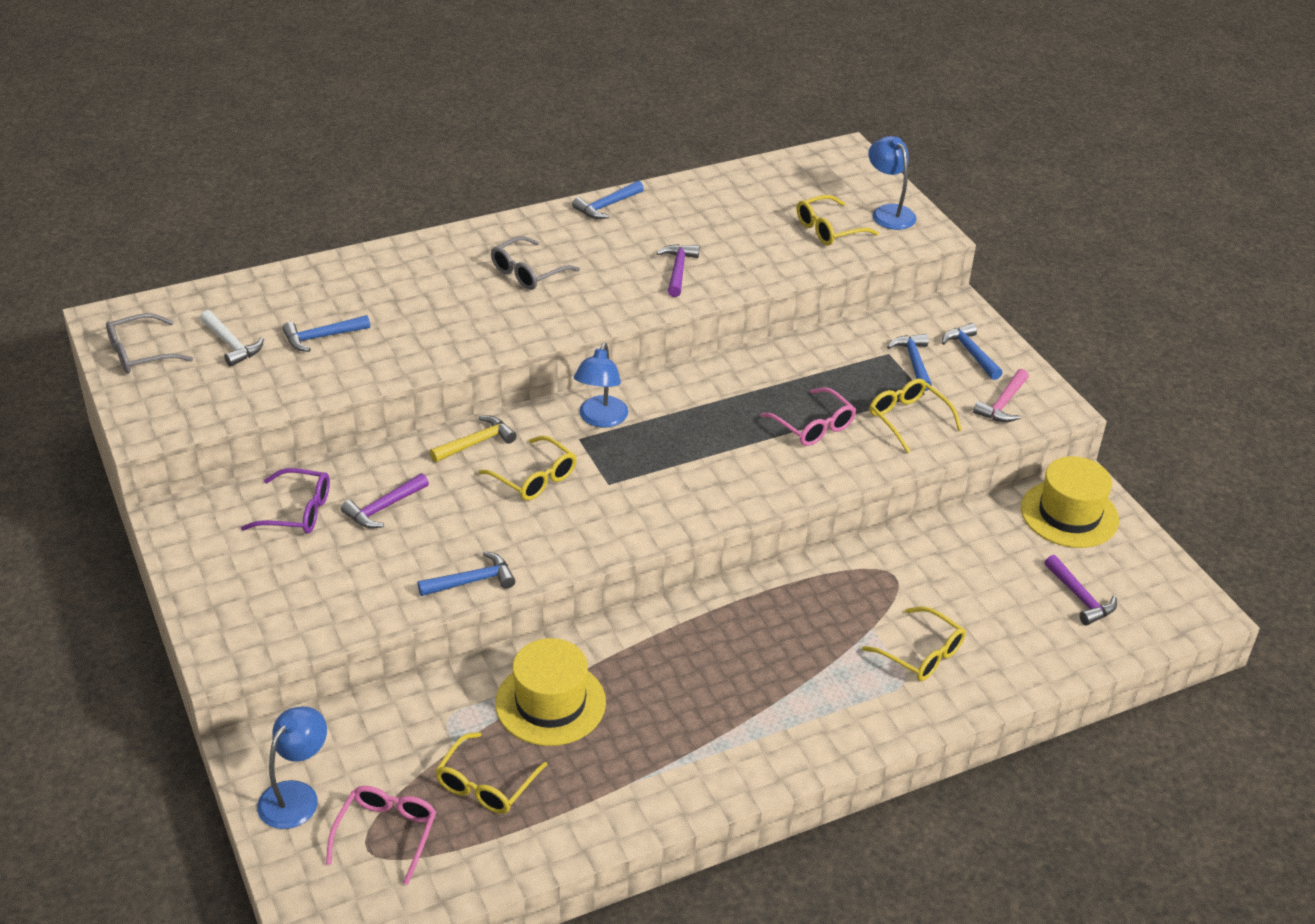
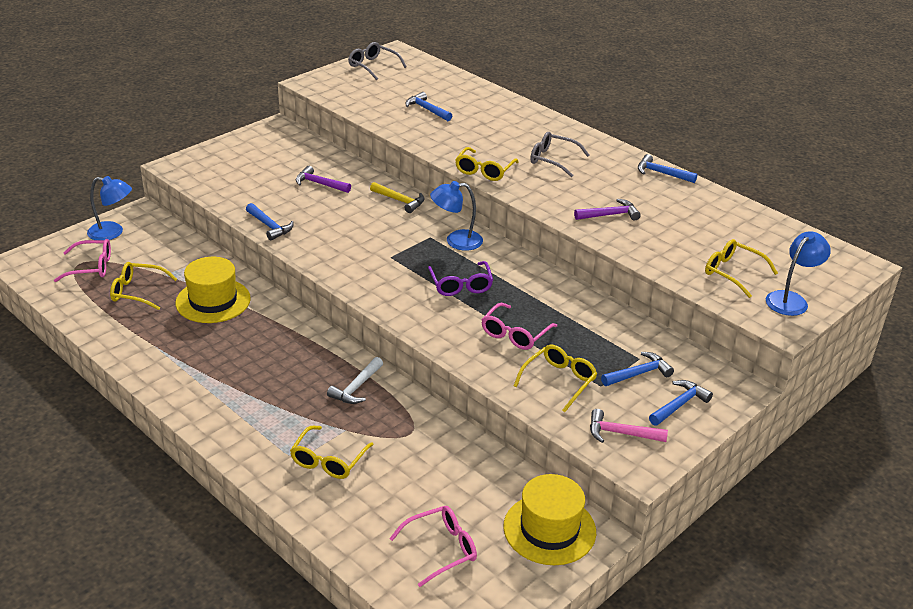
camera: 70 degrees right, 5 degrees down
(231, 345) = (399, 87): white hammer -> white hammer (356, 388)
(297, 511) = (301, 159): purple glasses -> purple glasses (460, 285)
(534, 478) = (378, 228): yellow glasses -> yellow glasses (484, 171)
(1080, 598) = (441, 549): purple hammer -> pink glasses

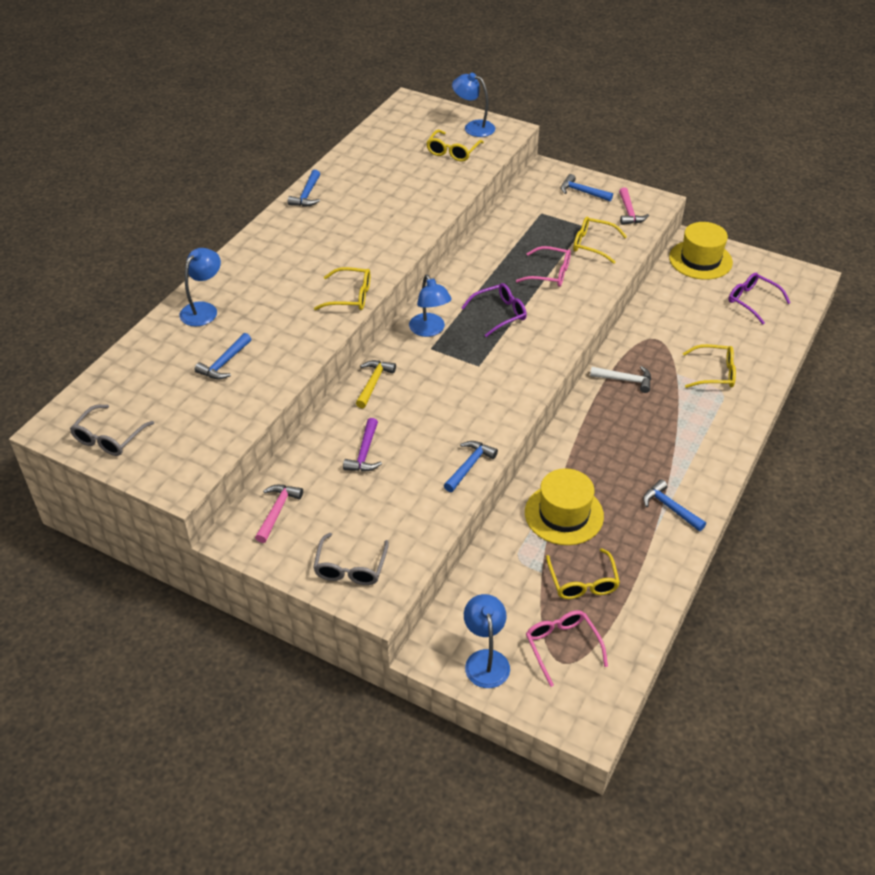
camera: 105 degrees left, 10 degrees up
(287, 143) = (277, 511): none -> pink hammer
(441, 549) = (752, 301): pink glasses -> purple glasses
(500, 109) = (203, 309): none -> blue lamp
(552, 160) = (308, 258): grey glasses -> grey glasses (350, 568)
(610, 215) = (396, 214): purple hammer -> none
(639, 373) = (559, 211): blue hammer -> blue hammer (670, 507)

